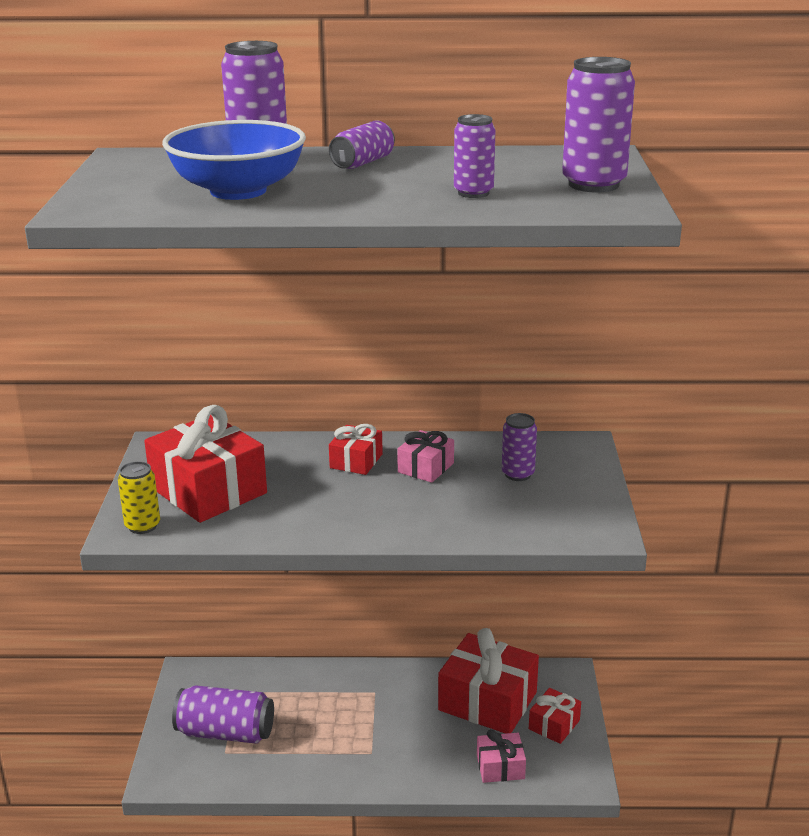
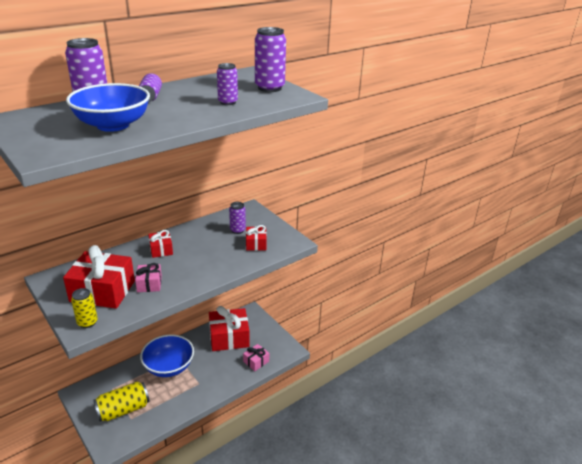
camera: 40 degrees left, 5 degrees up
(225, 732) = (123, 410): purple can -> yellow can
(346, 701) = (169, 367): none -> blue bowl
(425, 468) = (196, 241): pink gift -> pink gift (149, 284)
(554, 725) = (262, 334): red gift -> red gift (256, 244)

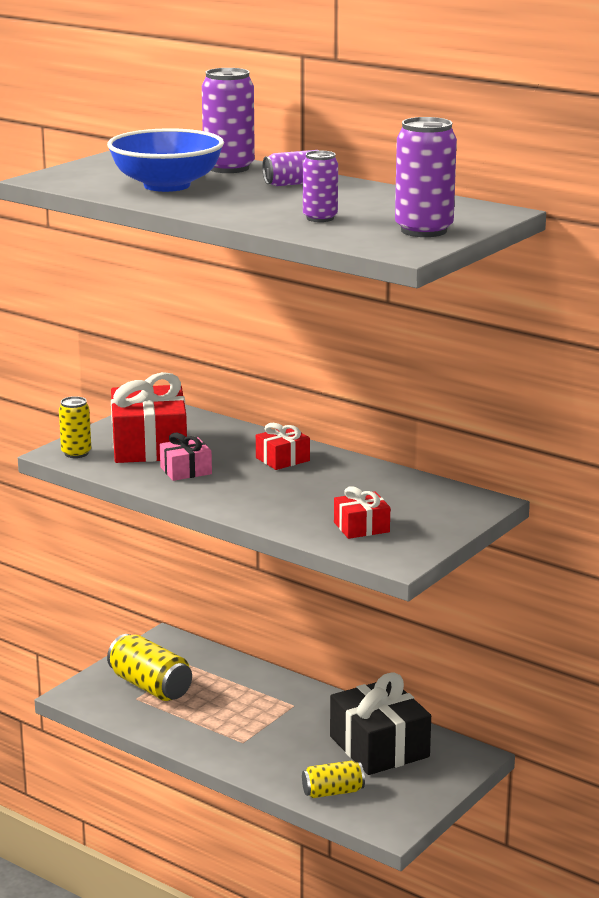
camera: 75 degrees right, 10 degrees down
(169, 367) = (264, 702): blue bowl -> none
(229, 337) = (379, 747): red gift -> black gift
(237, 230) = (394, 505): purple can -> none
(256, 361) = (333, 792): pink gift -> yellow can

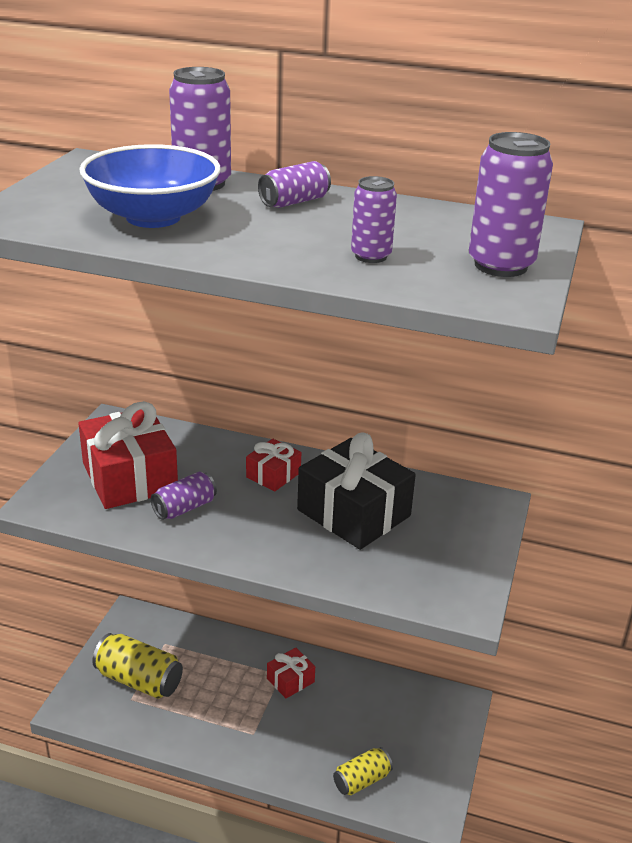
camera: 20 degrees left, 10 degrees up
(76, 453) = (56, 501): yellow can -> none
(186, 470) = (184, 508): pink gift -> purple can
(361, 527) = (403, 562): red gift -> red gift (290, 680)
(379, 747) = (377, 710): black gift -> black gift (354, 513)

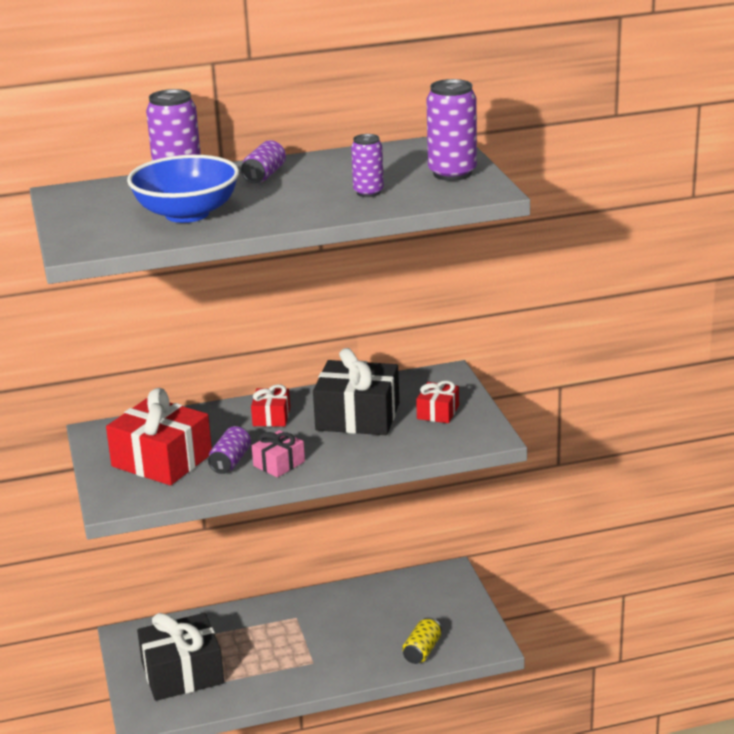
camera: 30 degrees left, 5 degrees down
(139, 680) = (182, 673): yellow can -> black gift
(223, 532) = (279, 463): none -> pink gift
(290, 680) = (308, 617): red gift -> red gift (438, 412)

